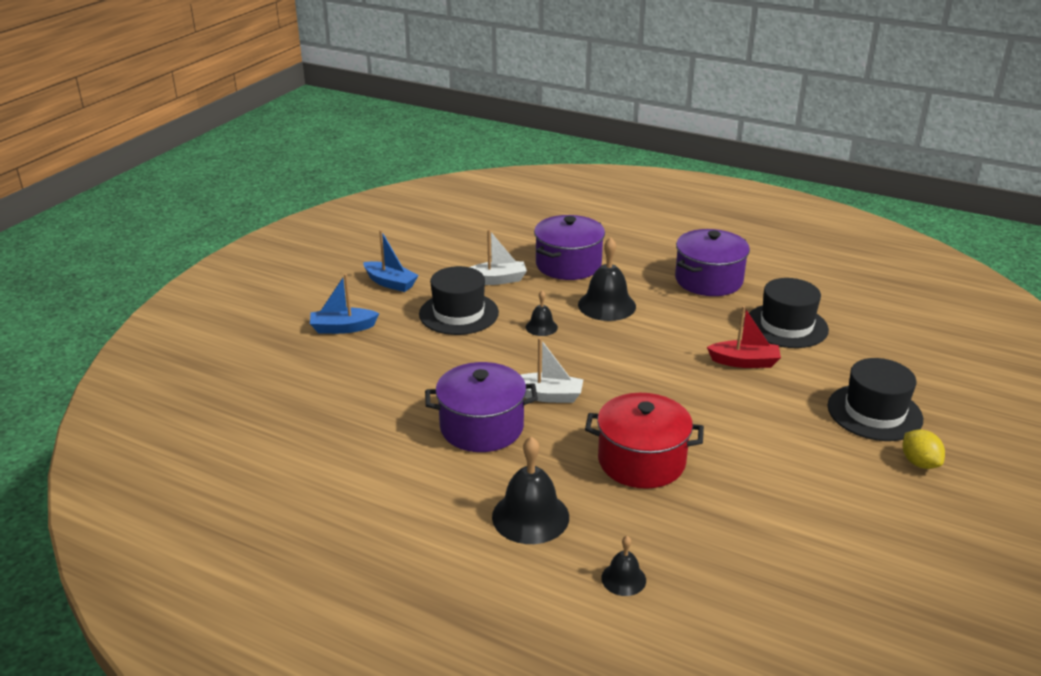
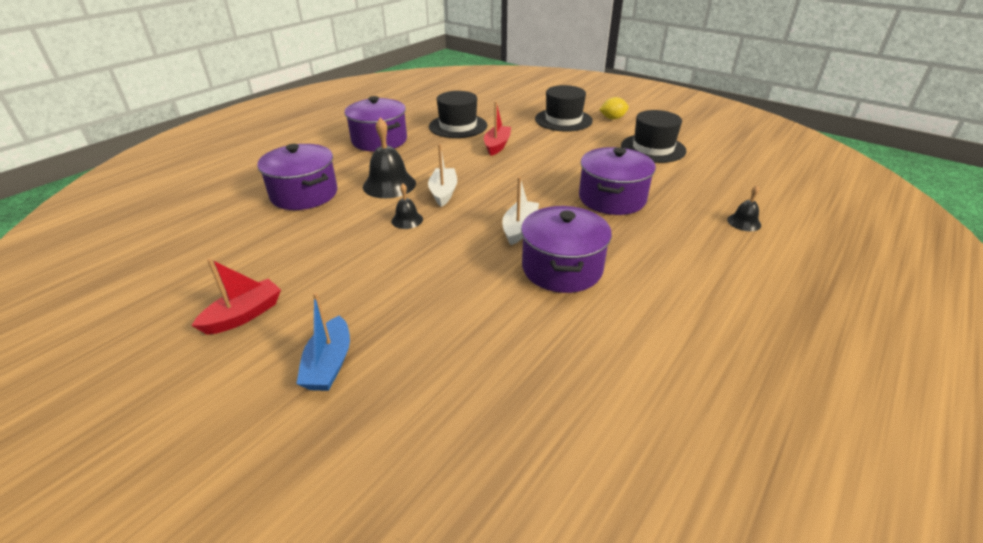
camera: 80 degrees left, 5 degrees up
(390, 283) = (244, 315): blue boat -> red boat
(459, 313) = (352, 266): black hat -> black hat (653, 148)
(497, 280) = (300, 236): white boat -> white boat (443, 192)
(530, 516) = (685, 254): black bell -> none
(641, 461) = (612, 198): red pot -> purple pot

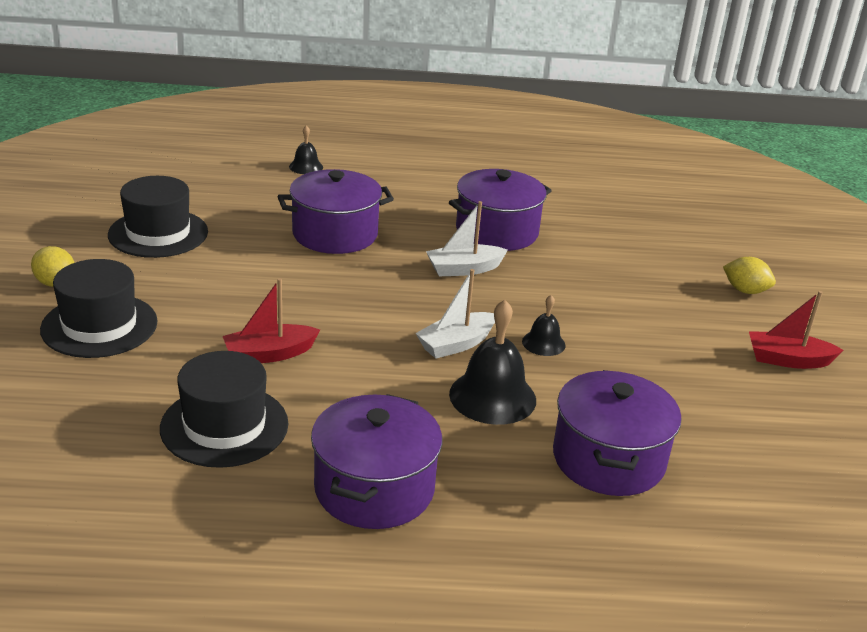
camera: 130 degrees left, 5 degrees down
(329, 364) = (745, 291): blue boat -> yellow lemon

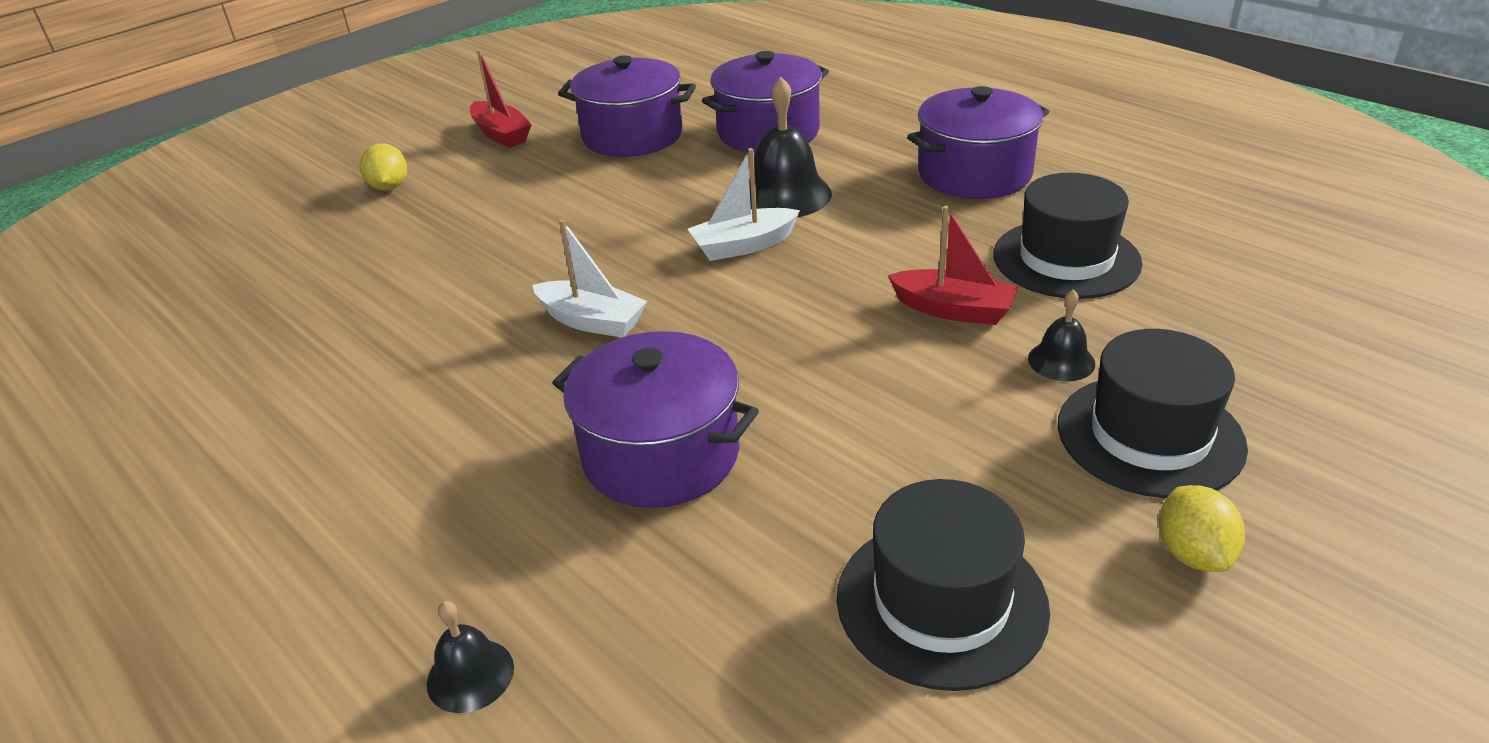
camera: 130 degrees left, 5 degrees up
(456, 344) = (743, 245): white boat -> white boat turned 150 degrees clockwise
(496, 232) = (456, 356): purple pot -> purple pot (632, 136)
(543, 343) = (662, 216): black bell -> black bell (1061, 361)

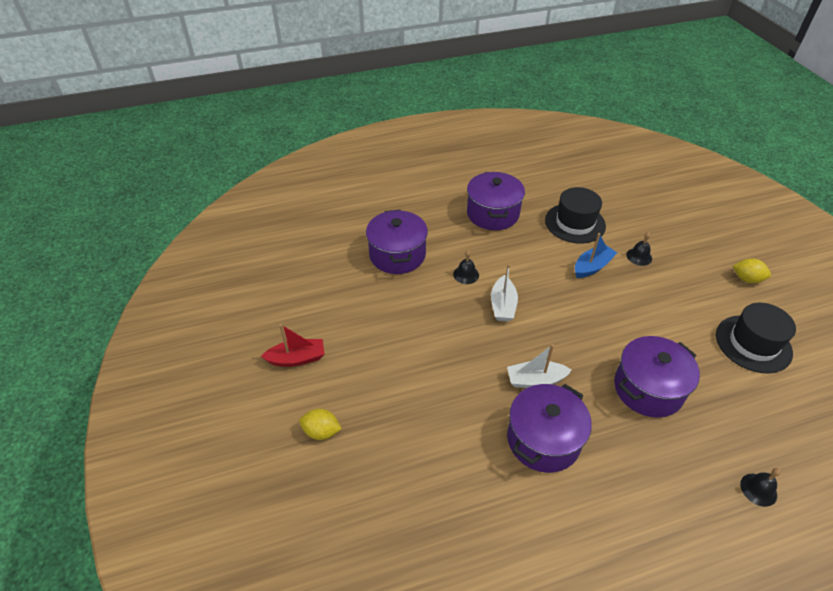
camera: 65 degrees left, 10 degrees up
(591, 321) = (535, 380): white boat -> white boat turned 150 degrees counterclockwise
(632, 136) = (354, 304): purple pot -> purple pot (543, 440)
(784, 195) = (466, 274): black bell -> black bell, size x0.54
(953, 310) = (592, 267): red boat -> blue boat
(1149, 435) = (689, 258): black hat -> none

